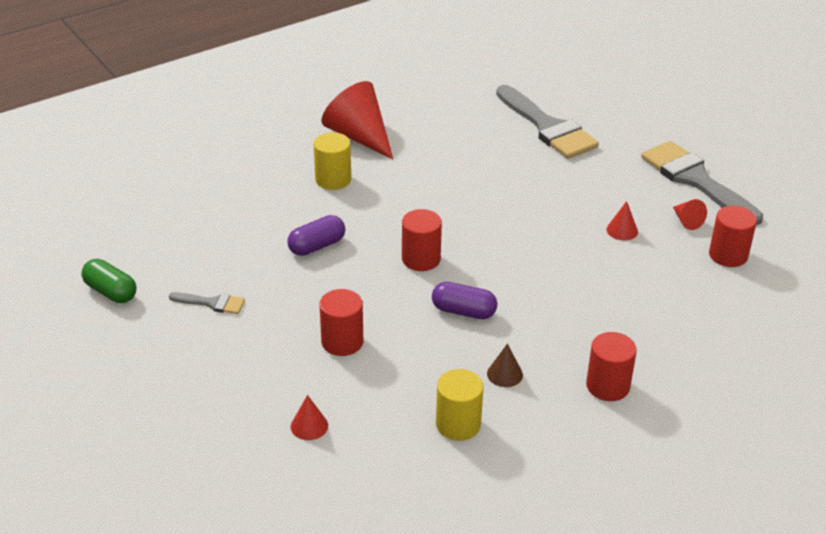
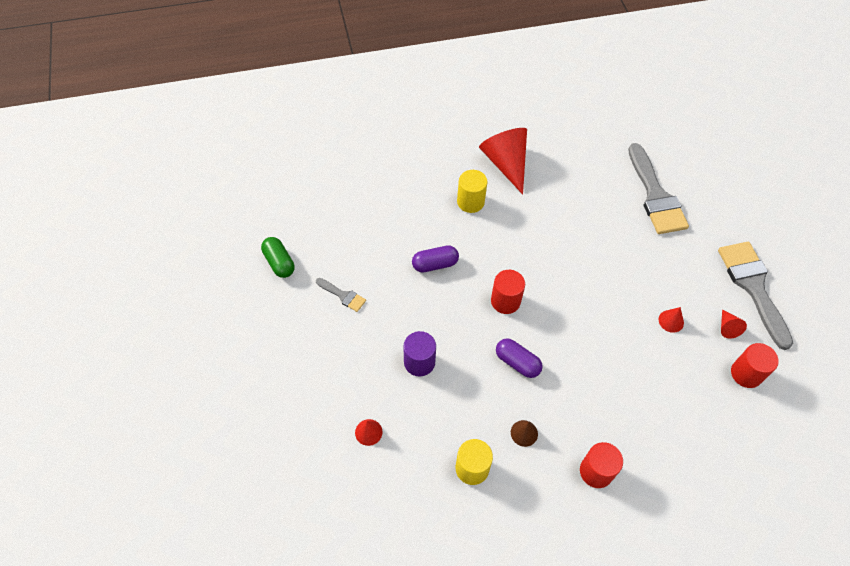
camera: 20 degrees right, 20 degrees up
(342, 342) = (419, 362): red cylinder -> purple cylinder

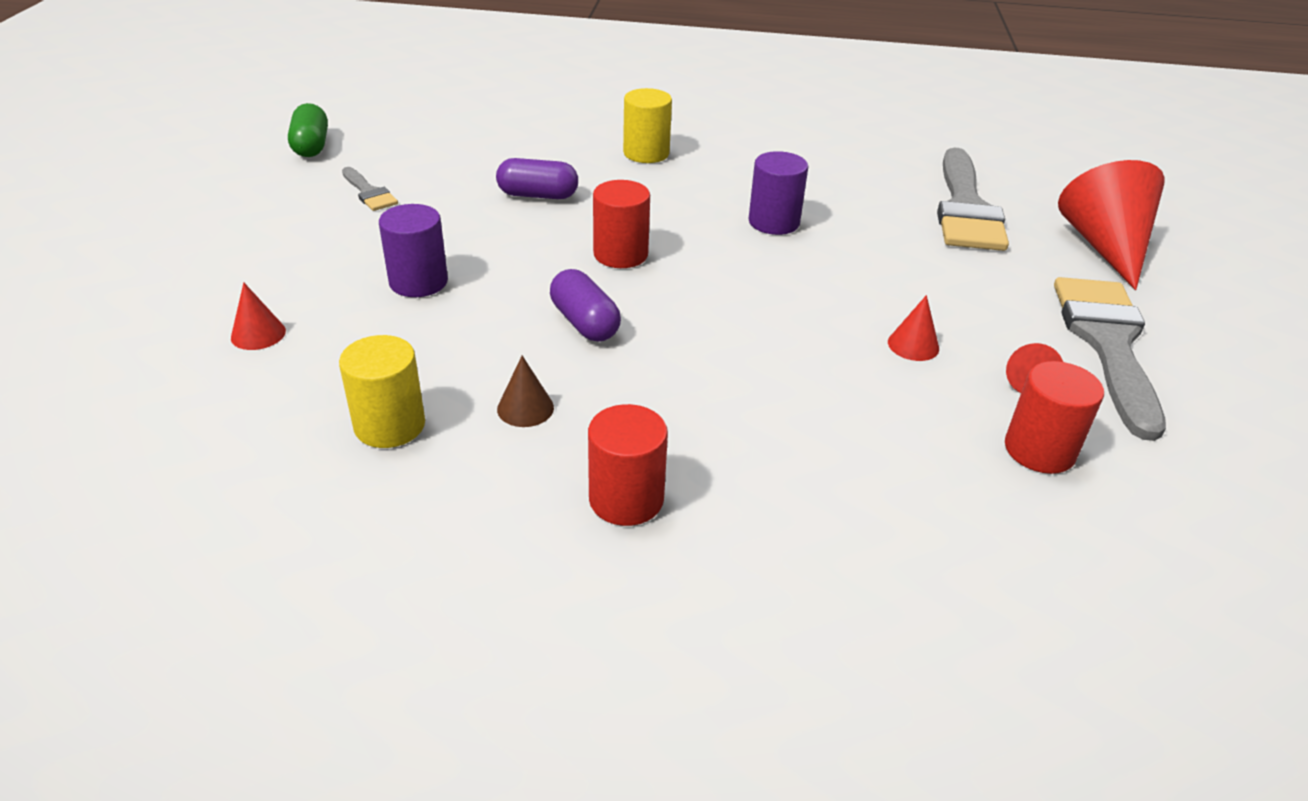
camera: 20 degrees right, 20 degrees down
(506, 163) = (730, 132): red cone -> red cone (1105, 246)
(567, 244) = (774, 222): none -> purple cylinder

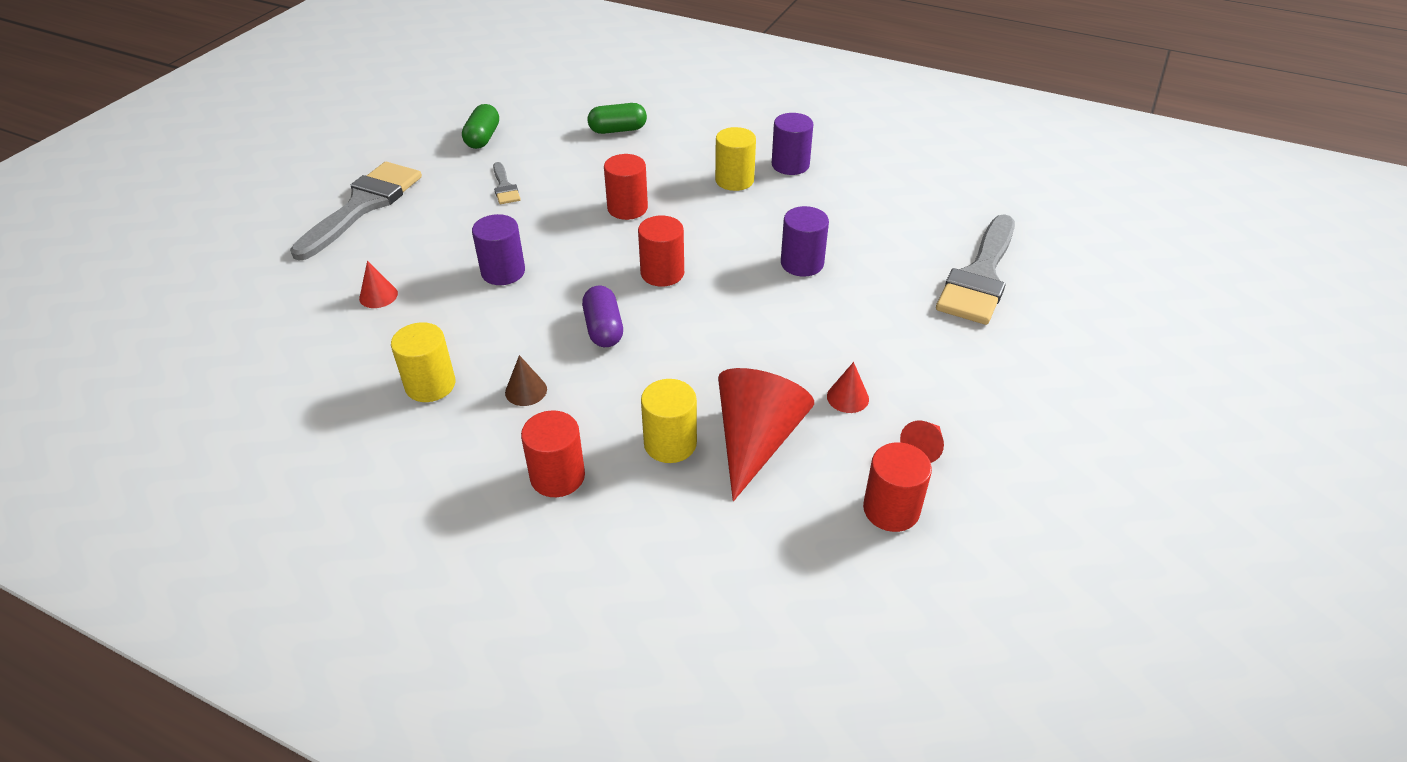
camera: 20 degrees right, 5 degrees up
(479, 120) = (618, 130): none -> green capsule
(538, 195) = (627, 208): purple capsule -> red cylinder
(698, 132) = (790, 165): none -> purple cylinder
(744, 432) = (670, 443): none -> yellow cylinder
(1105, 246) = (1085, 336): red cone -> red cone (756, 440)
(1107, 343) = (1018, 429): grey brush -> grey brush (363, 205)

